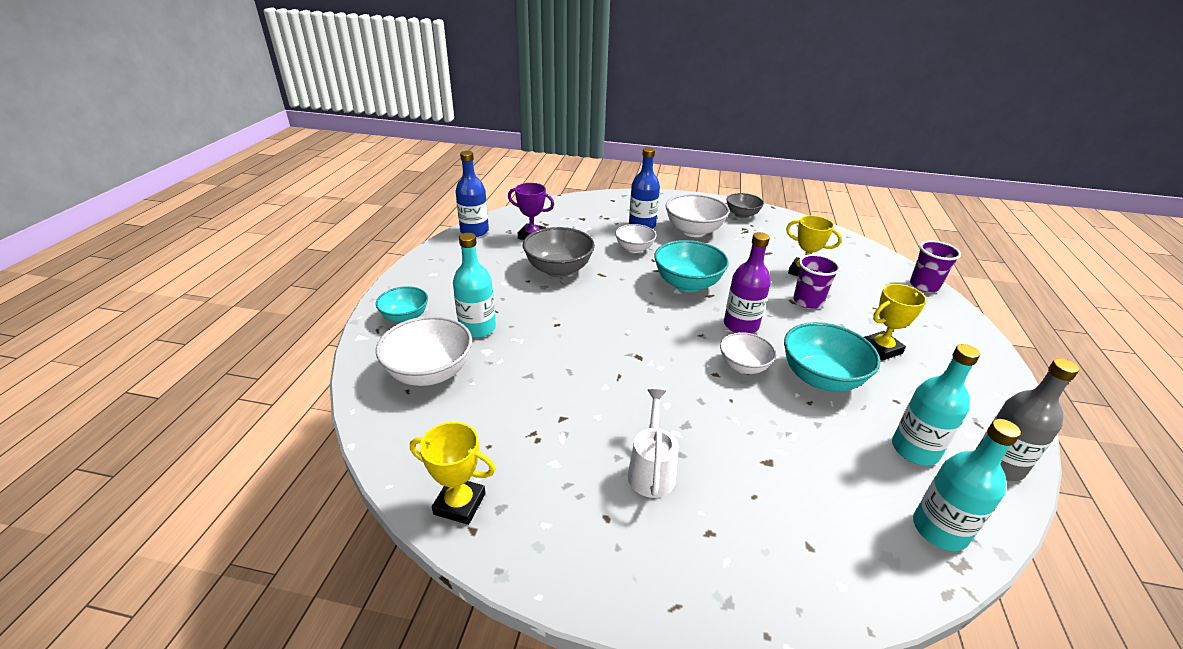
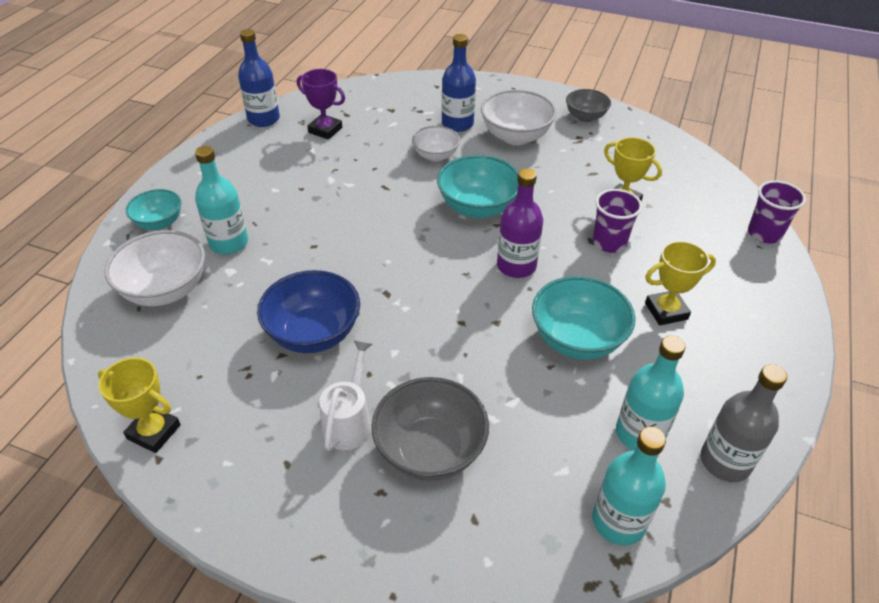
camera: 10 degrees right, 10 degrees up
(558, 269) = (339, 177): grey bowl -> grey bowl (430, 450)
(586, 396) = (313, 333): none -> blue bowl
(743, 366) = (496, 316): white bowl -> none

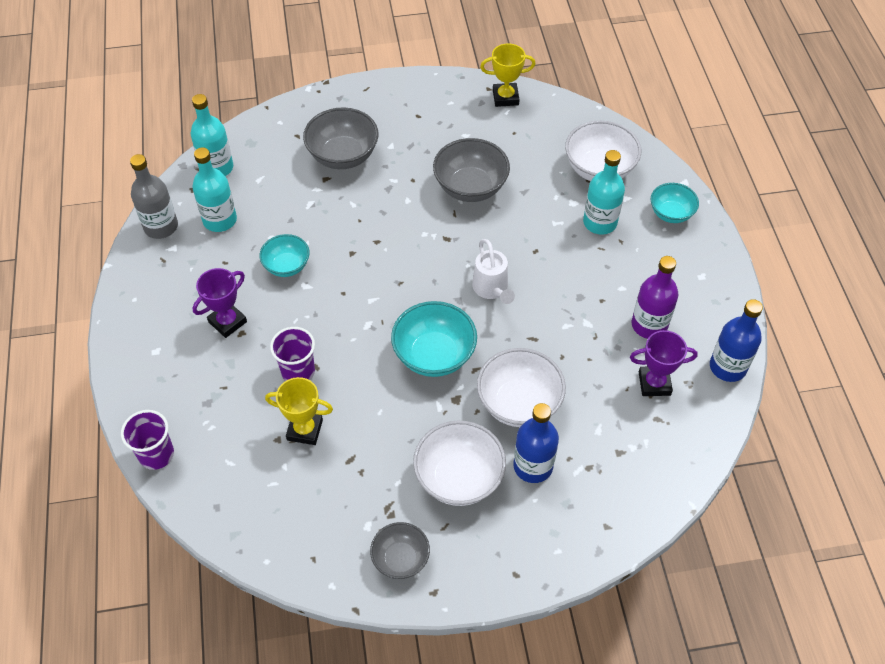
camera: 150 degrees right, 10 degrees up
(313, 333) = (470, 187): blue bowl -> grey bowl
(349, 421) = (401, 149): white watering can -> white watering can (491, 289)
(435, 156) = (519, 403): white bowl -> white bowl, size x1.61
(516, 266) = (364, 308): purple bottle -> purple bottle (649, 325)
(577, 339) = (287, 266): turquoise bowl -> turquoise bowl, size x0.62
(666, 311) = (227, 322): yellow trophy -> purple trophy

